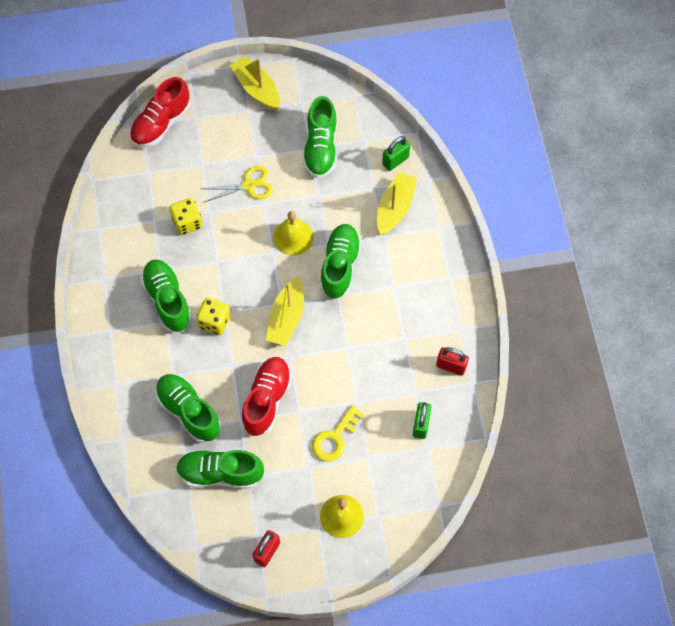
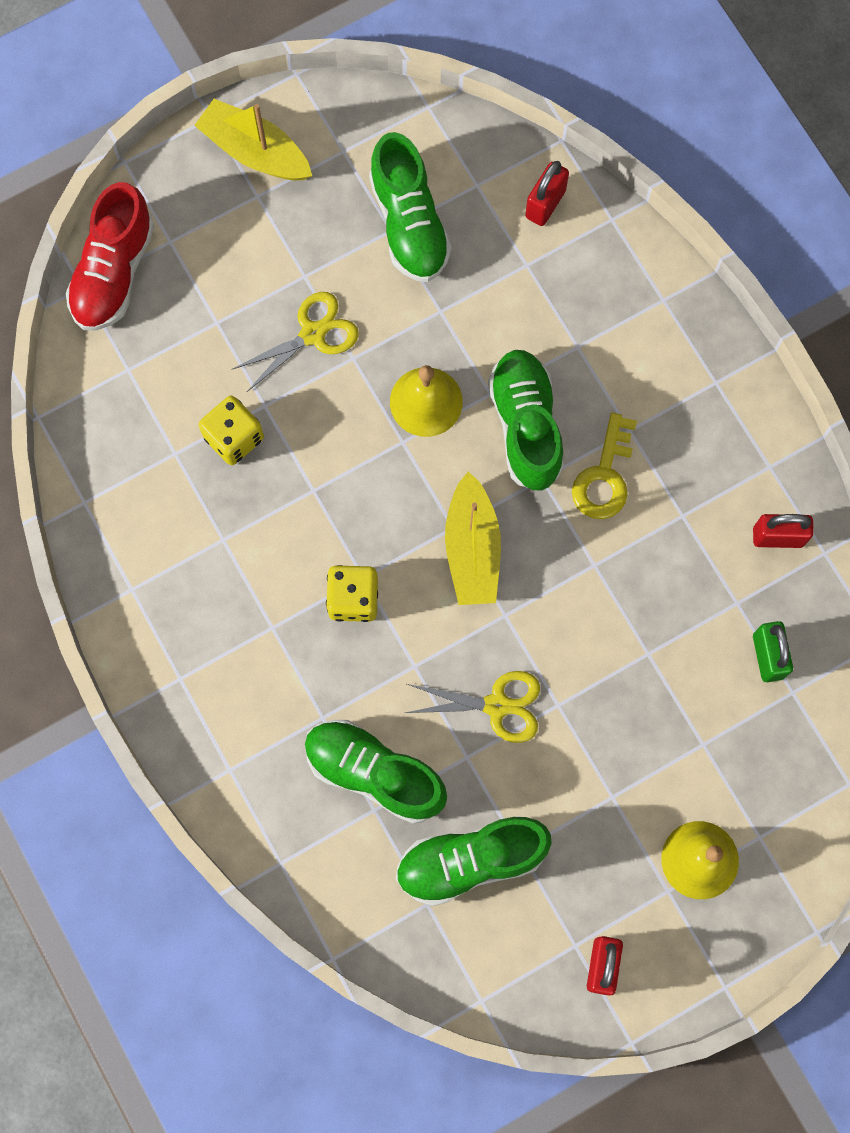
camera: 20 degrees left, 10 degrees up
(168, 300) = (257, 590): green shoe -> none
(267, 400) = (497, 705): red shoe -> yellow scissors
(335, 438) = (636, 730): yellow key -> yellow key (604, 476)
(395, 161) = (545, 204): green padlock -> red padlock
(395, 208) = (577, 290): yellow boat -> none

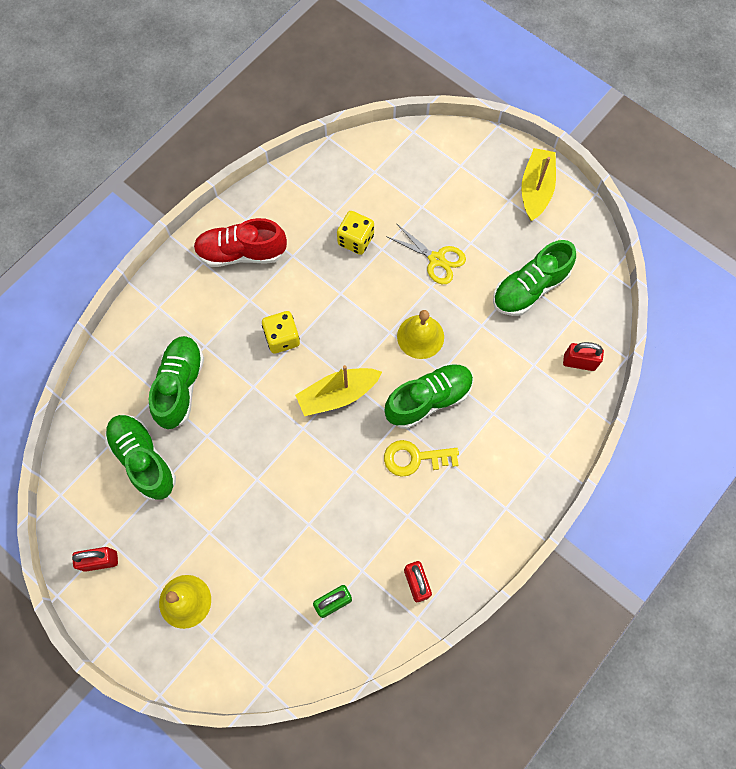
camera: 70 degrees right, 5 degrees down
(114, 272) = (429, 144): red shoe -> red shoe (241, 253)
(497, 705) = (244, 442): yellow scissors -> none

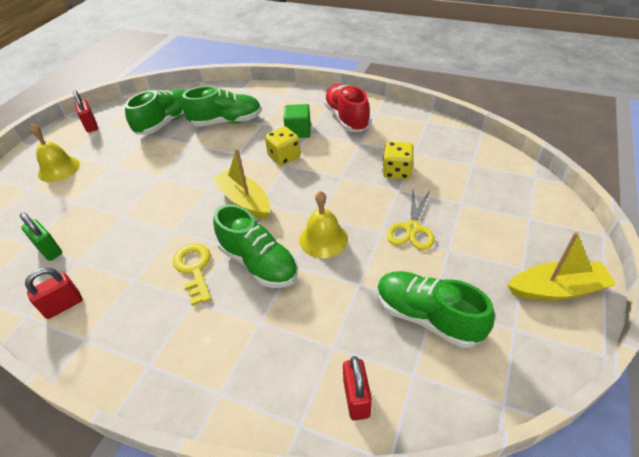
camera: 75 degrees right, 25 degrees down
(241, 310) = (298, 131): none -> green cube

